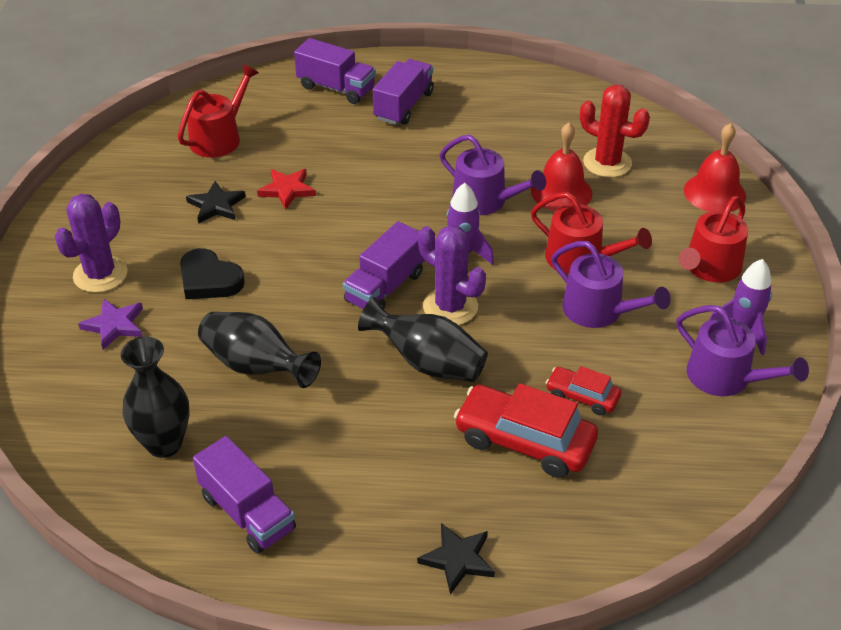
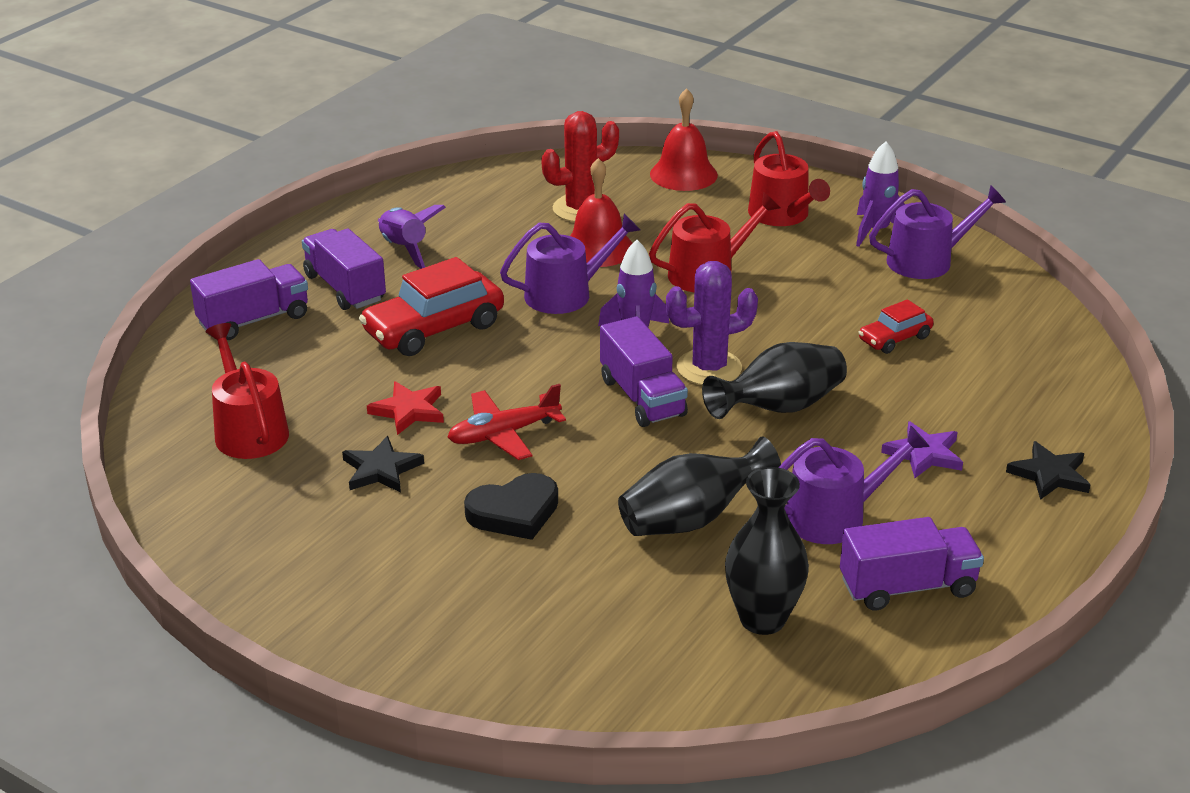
camera: 60 degrees left, 10 degrees down
(100, 274) = (420, 595): purple cactus -> none
(114, 325) = (528, 607): purple star -> purple star (924, 454)
(292, 240) = (503, 434): none -> red plane
(473, 109) = (404, 249): none -> purple rocket
(524, 441) = (928, 389): red car -> red car (434, 329)
(599, 311) = (789, 290): purple watering can -> purple watering can (834, 516)

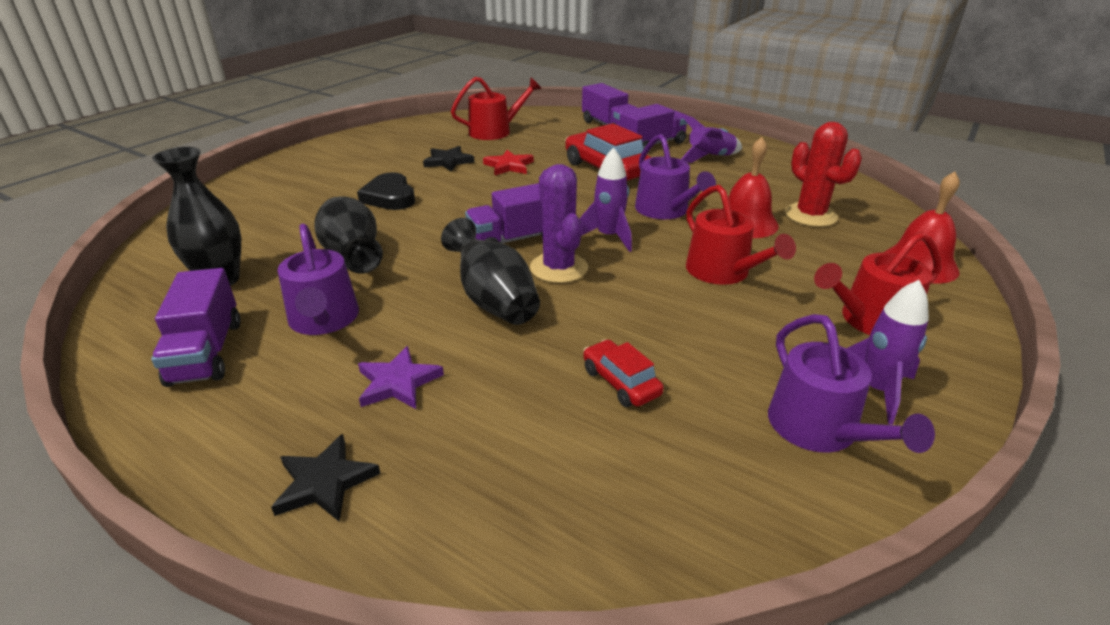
camera: 90 degrees right, 0 degrees up
(503, 434) = (477, 192): red plane -> none

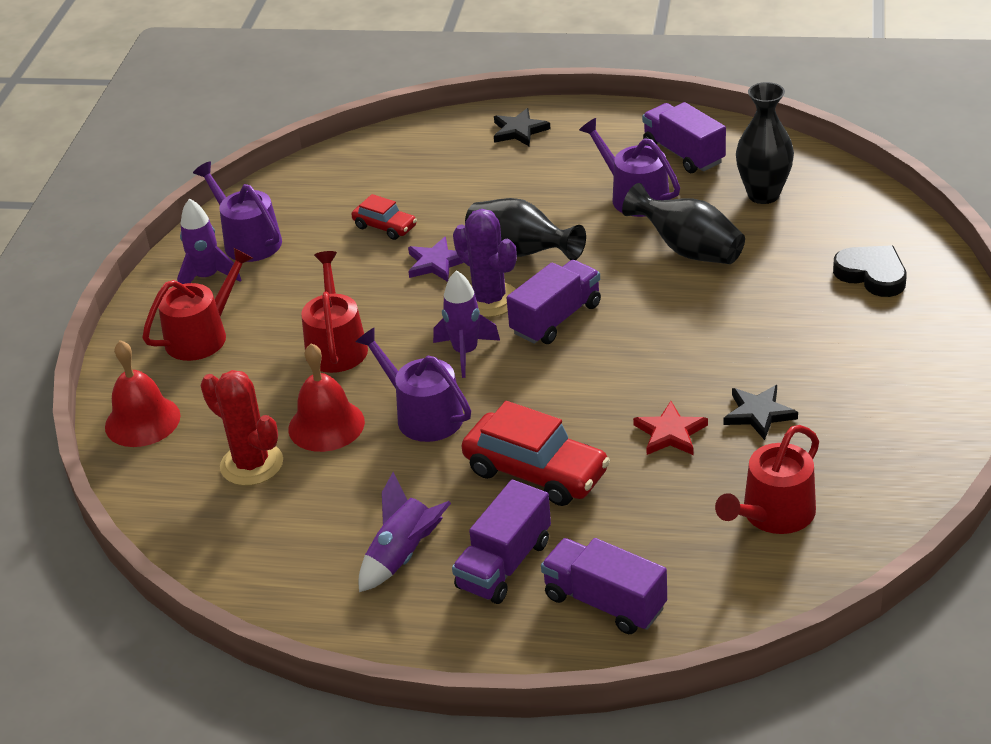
camera: 160 degrees right, 5 degrees up
(390, 197) = (750, 328): black heart -> black heart (872, 274)
(398, 382) = (532, 180): purple star -> purple star (436, 263)
(723, 272) = (336, 346): red watering can -> red watering can turned 45 degrees clockwise

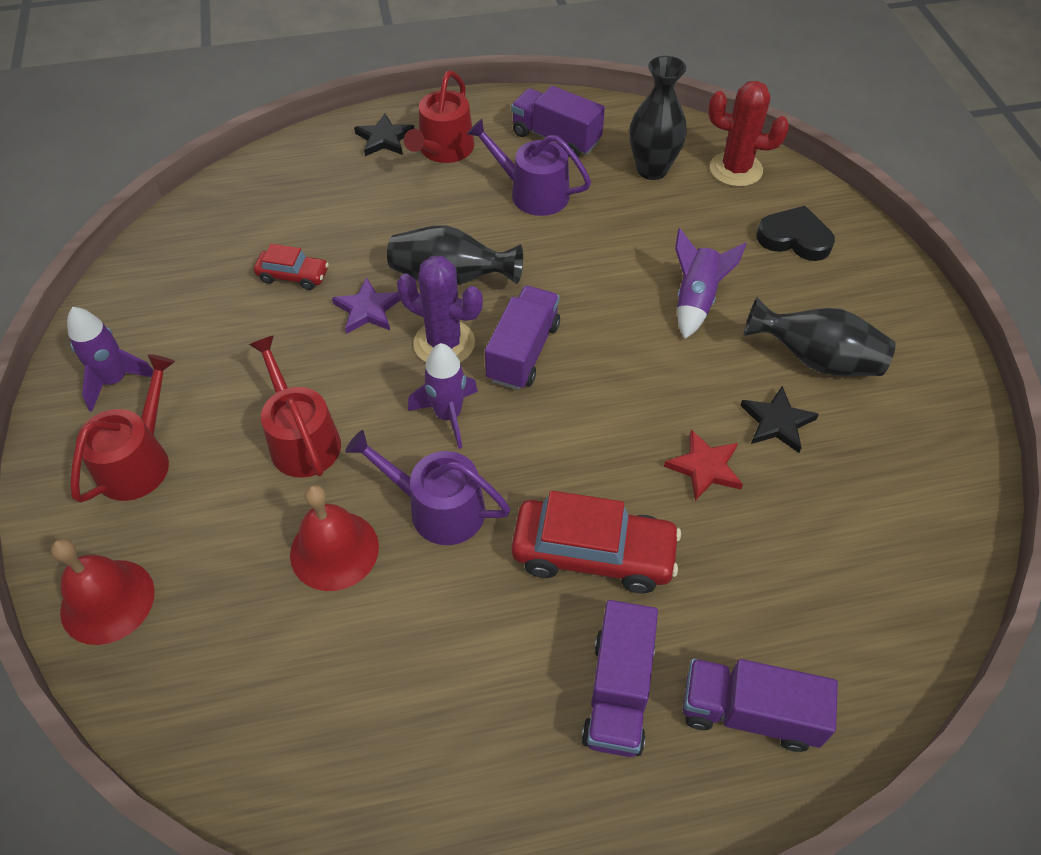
camera: 25 degrees left, 15 degrees up
(248, 241) = (145, 323): purple watering can -> none
(252, 464) = (268, 629): red cactus -> red cactus (735, 169)
(403, 556) = (500, 714): purple rocket -> purple rocket (695, 300)
(688, 250) = (613, 244): black vase -> black vase (816, 360)
(773, 514) = (855, 544): red watering can -> red watering can (443, 150)

